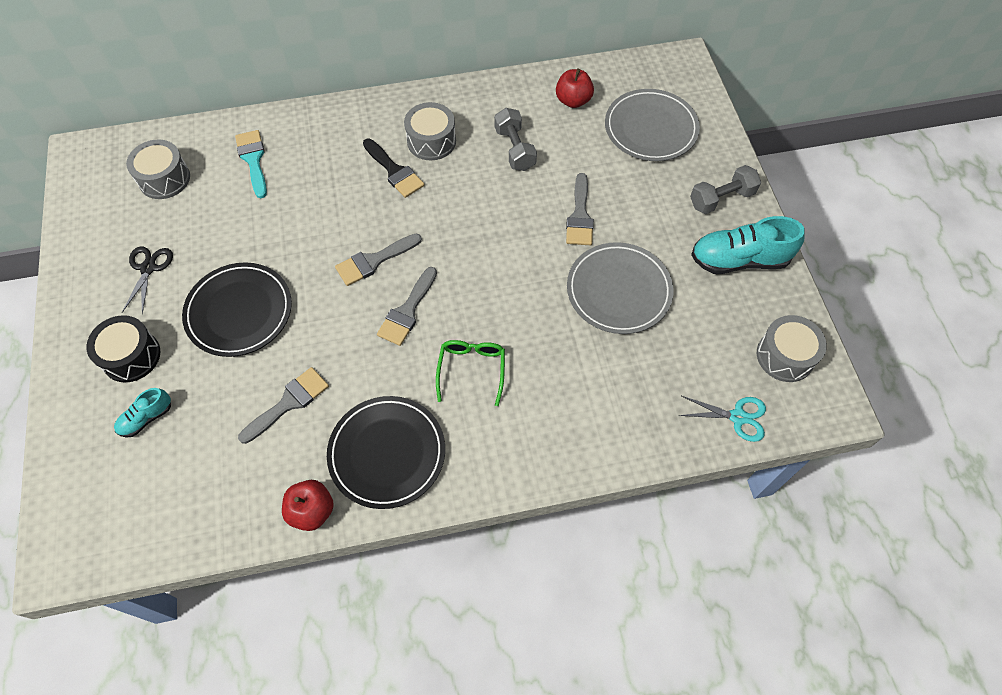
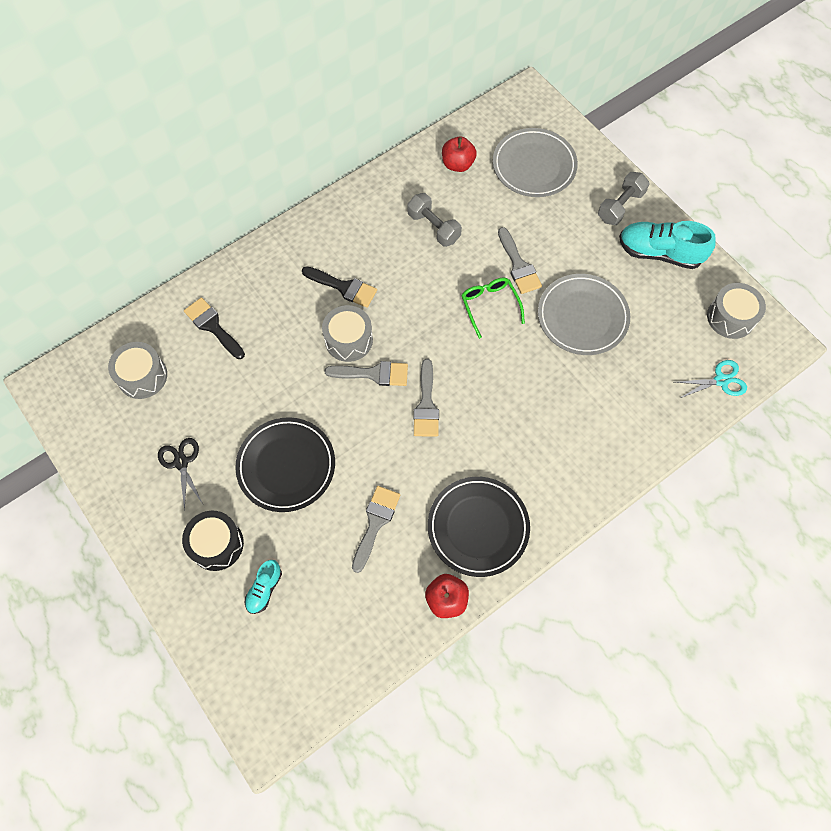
camera: 25 degrees left, 5 degrees up
(253, 160) = (213, 326): turquoise brush -> black brush
(374, 261) = (373, 374): grey brush -> grey brush turned 120 degrees counterclockwise
(431, 141) = (359, 247): grey drum -> grey drum (348, 340)
(471, 370) = (505, 431): green glasses -> green glasses (490, 306)
(739, 260) = (659, 253): turquoise shoe -> turquoise shoe turned 45 degrees clockwise

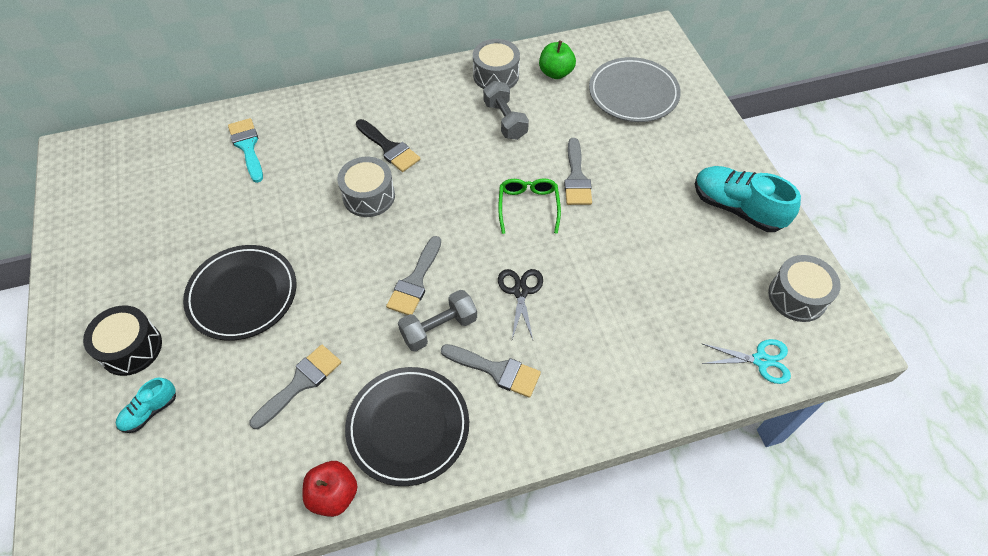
camera: 20 degrees right, 10 degrees down
(142, 376) = (158, 170): grey drum -> grey drum (496, 75)
(181, 462) = (145, 258): black scissors -> black scissors (520, 291)
(213, 326) = (247, 146): black brush -> turquoise brush
(373, 374) = (377, 235): grey brush -> grey brush (496, 370)
(457, 164) = (556, 73): red apple -> green apple
(582, 317) = (624, 246): grey plate -> none
(620, 206) = (710, 153): grey dumbbell -> grey dumbbell (439, 328)

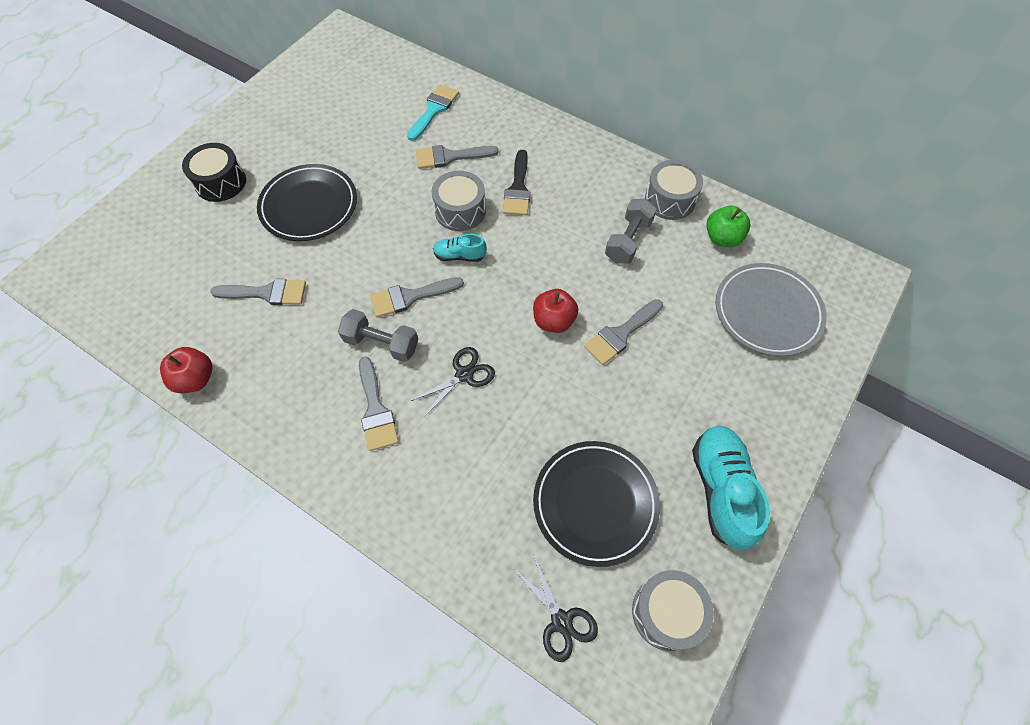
camera: 50 degrees right, 5 degrees up
(150, 411) = (183, 229): turquoise shoe -> turquoise shoe (459, 256)
(308, 168) = (450, 157): none -> grey brush
(408, 427) = (281, 385): black plate -> black plate (595, 503)
(528, 207) = (554, 321): green glasses -> red apple
(761, 360) = (561, 621): turquoise scissors -> black scissors

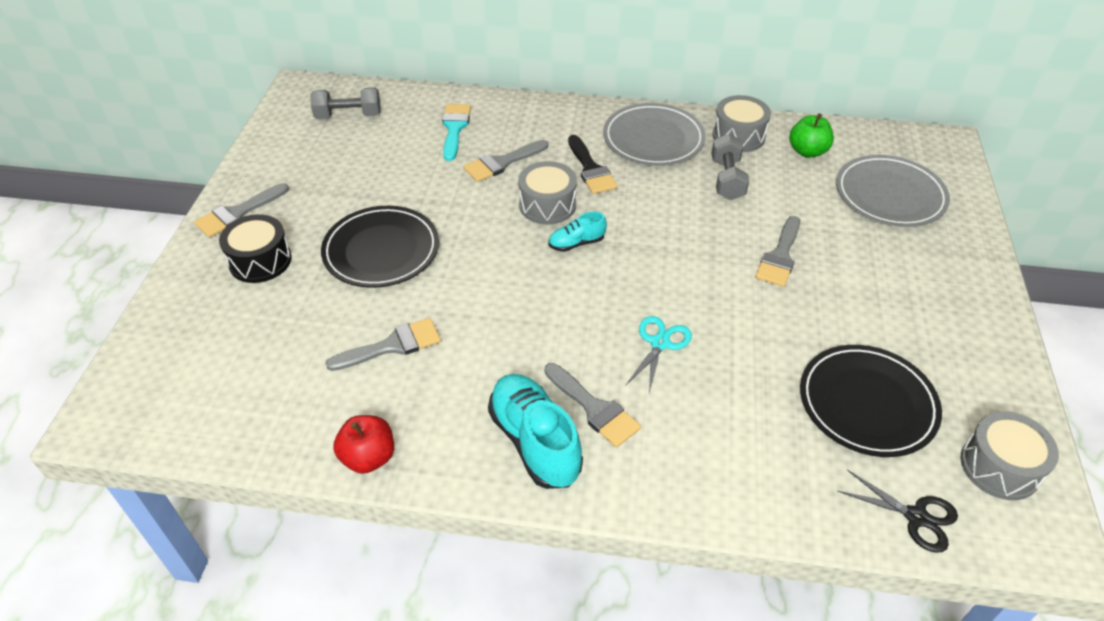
camera: 25 degrees left, 15 degrees down
(381, 343) = (554, 347): grey dumbbell -> grey dumbbell (348, 116)
(410, 297) = (553, 295): grey brush -> grey brush (238, 213)
(464, 375) = (660, 343): black scissors -> turquoise scissors
(554, 321) = (710, 267): red apple -> none
(591, 177) = (653, 139): none -> grey plate
(721, 490) = (964, 347): turquoise shoe -> turquoise shoe (535, 441)

